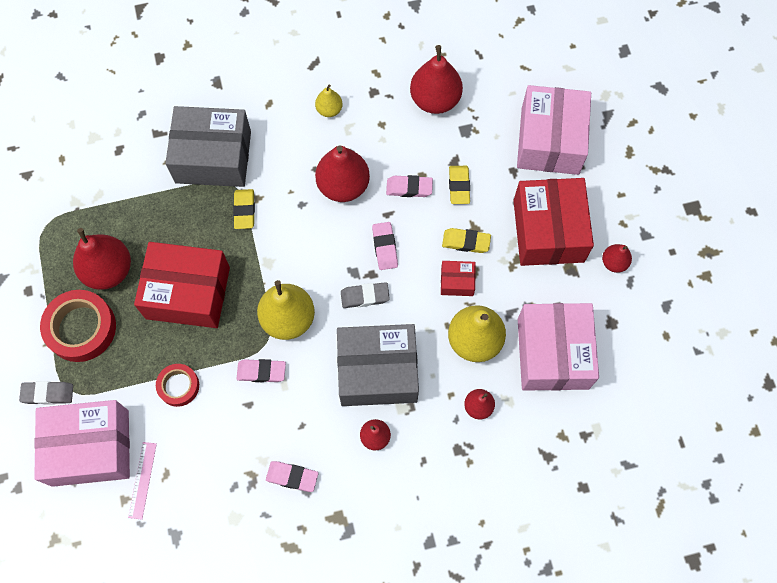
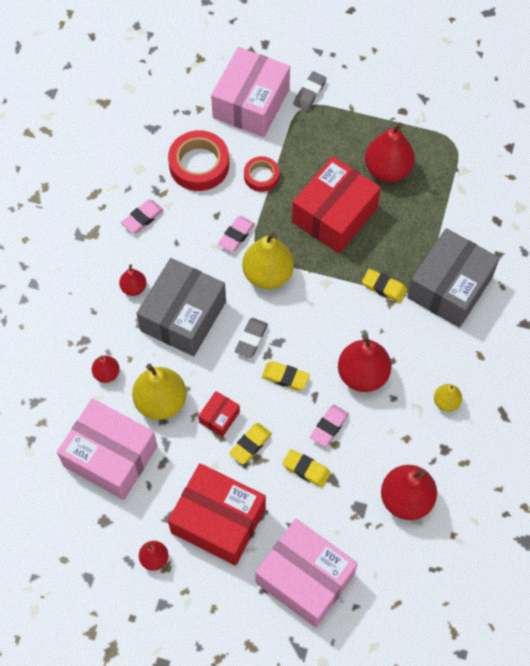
camera: 120 degrees right, 5 degrees down
(81, 328) = (349, 133): red tape -> red tape (199, 165)
(142, 480) = (205, 125): pink ruler -> none
(385, 247) = (285, 377): pink eraser -> yellow eraser

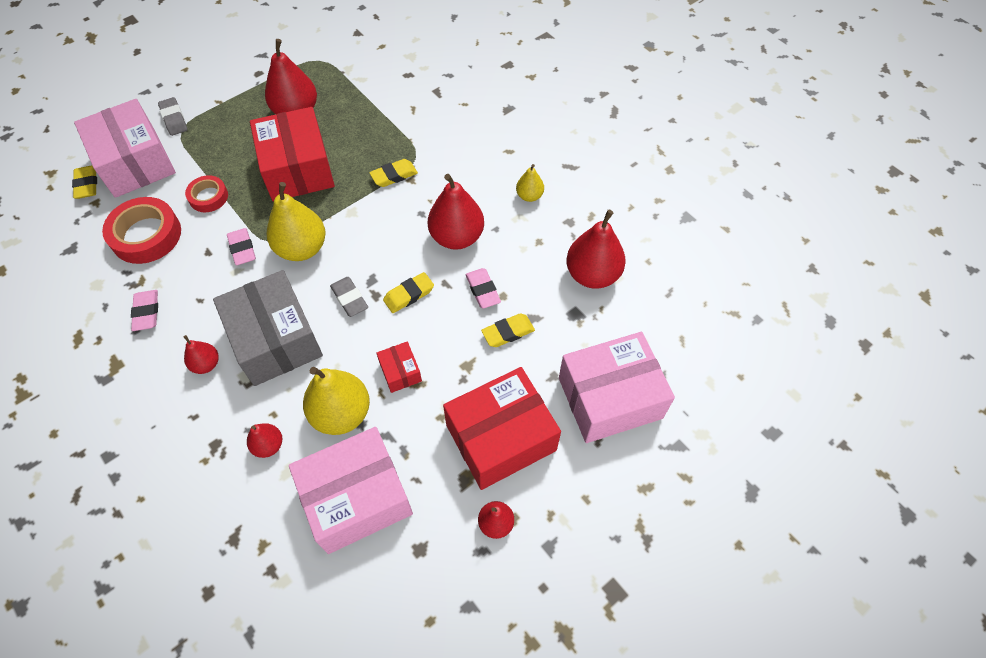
camera: 55 degrees left, 5 degrees down
(250, 445) = (448, 363): yellow eraser -> yellow eraser (87, 185)
(449, 287) = (434, 135): grey box -> none

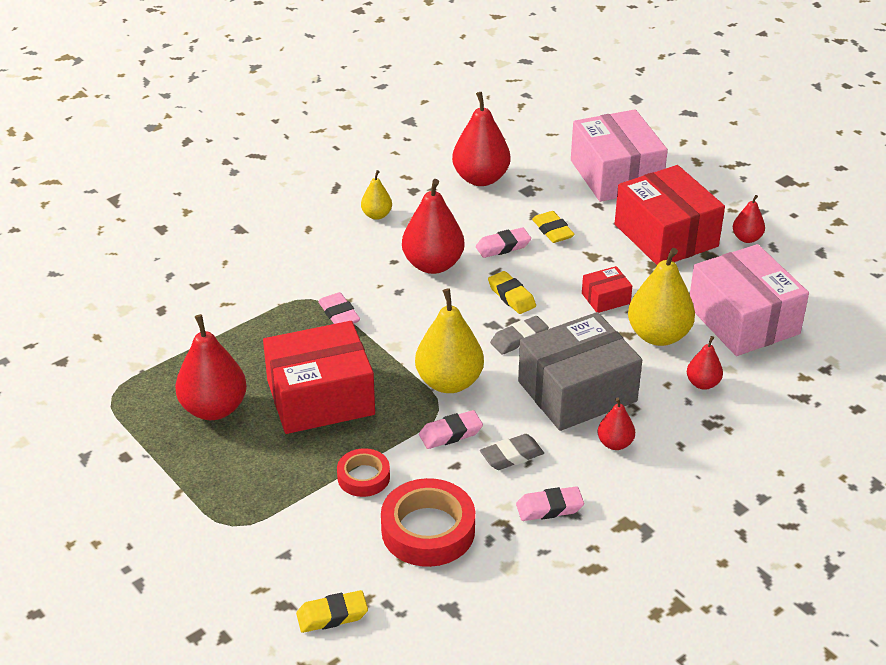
camera: 90 degrees left, 20 degrees down
(135, 163) = (293, 567): pink box -> none
(174, 119) = (208, 537): grey eraser -> grey eraser (511, 456)
(394, 175) = (339, 314): yellow eraser -> pink eraser

